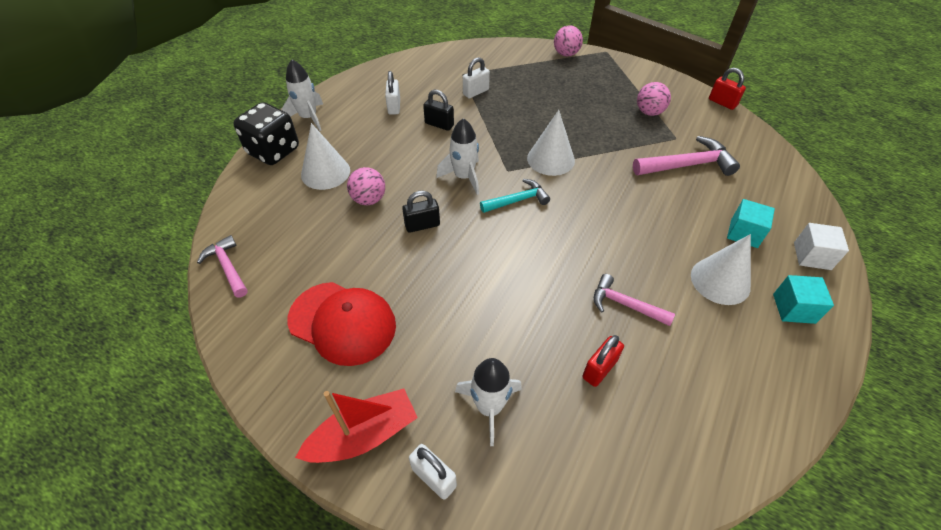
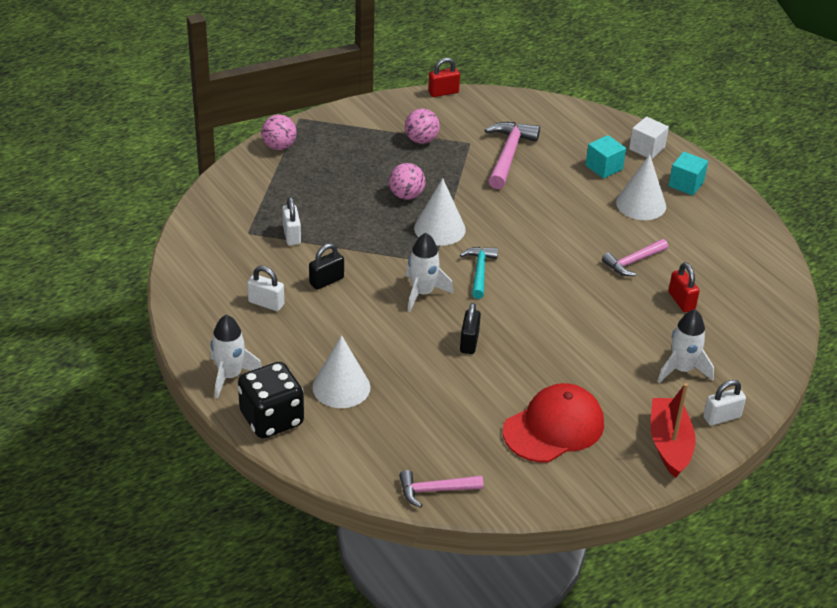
camera: 65 degrees left, 10 degrees down
(369, 199) = (408, 367): pink ball -> pink ball (406, 195)

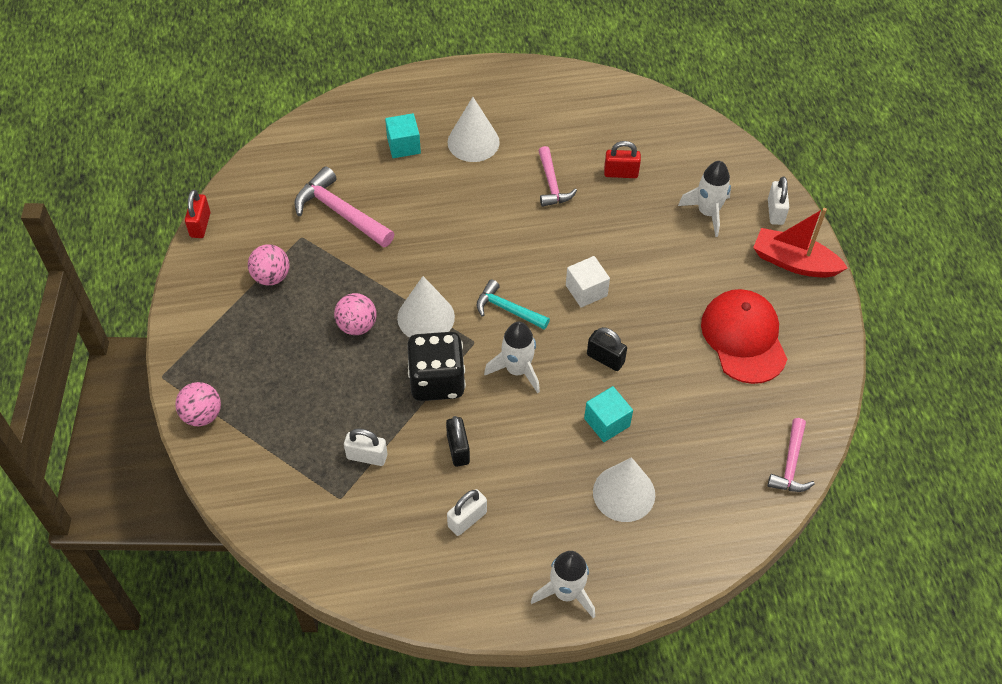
camera: 65 degrees left, 15 degrees up
(271, 419) = (645, 573): black dice -> black dice (437, 381)
(647, 148) = (394, 101): white cube -> white cube (586, 290)
(686, 184) = (462, 96): turquoise cube -> turquoise cube (607, 422)

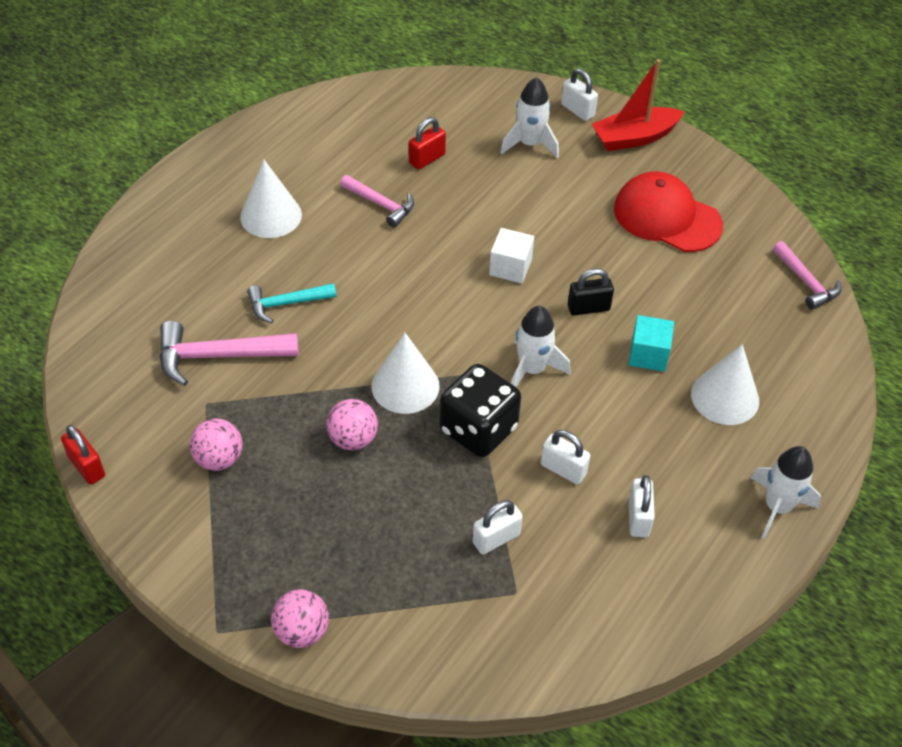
camera: 45 degrees left, 5 degrees down
(403, 145) = (209, 260): turquoise cube -> none
(458, 449) = (563, 469): black padlock -> white padlock
(507, 309) = (466, 328): turquoise hammer -> turquoise hammer (286, 303)

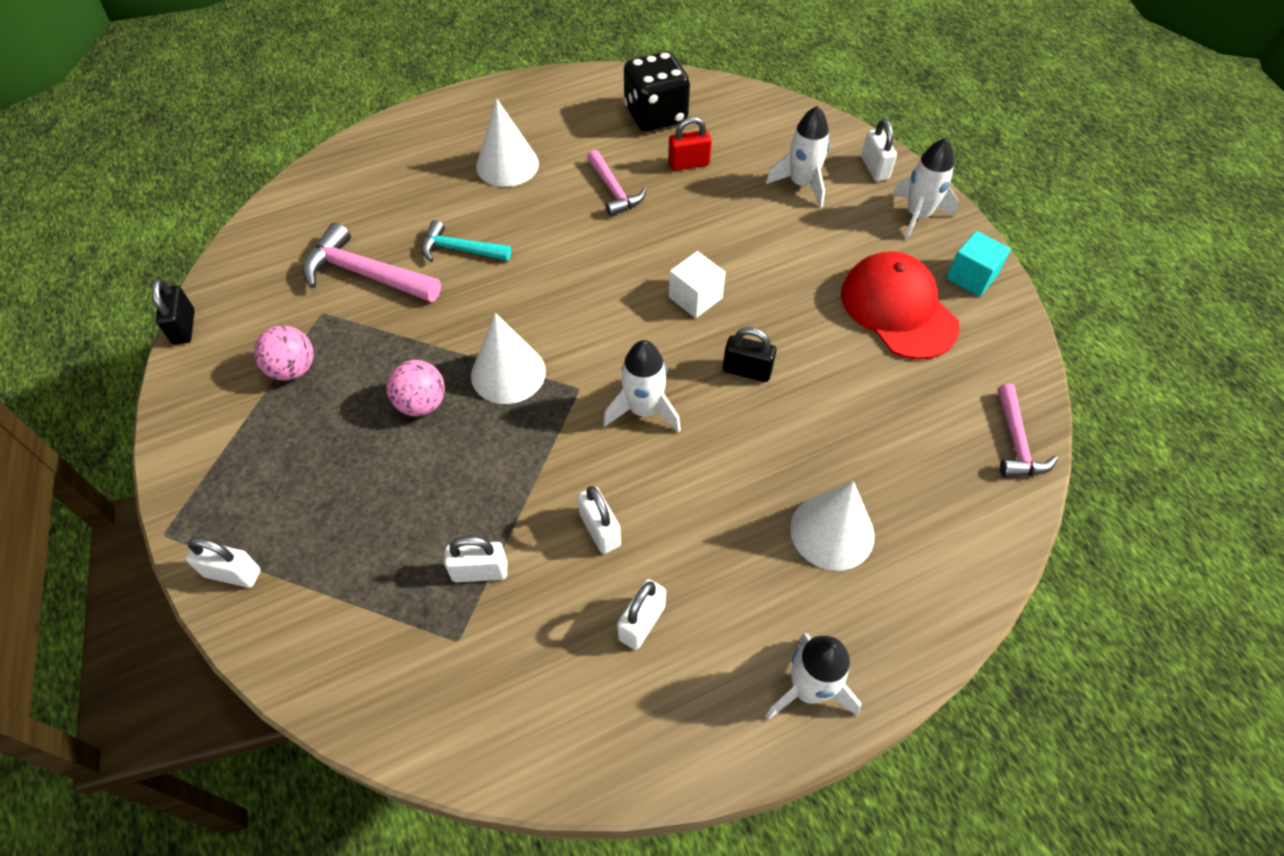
camera: 30 degrees right, 5 degrees up
(87, 467) = (184, 327): red padlock -> black padlock
(302, 631) = (233, 573): pink ball -> white padlock
(478, 429) = (545, 448): black dice -> black dice (655, 115)
(634, 138) = (918, 215): red boat -> white rocket
(648, 355) = (777, 447): turquoise cube -> turquoise cube (971, 277)

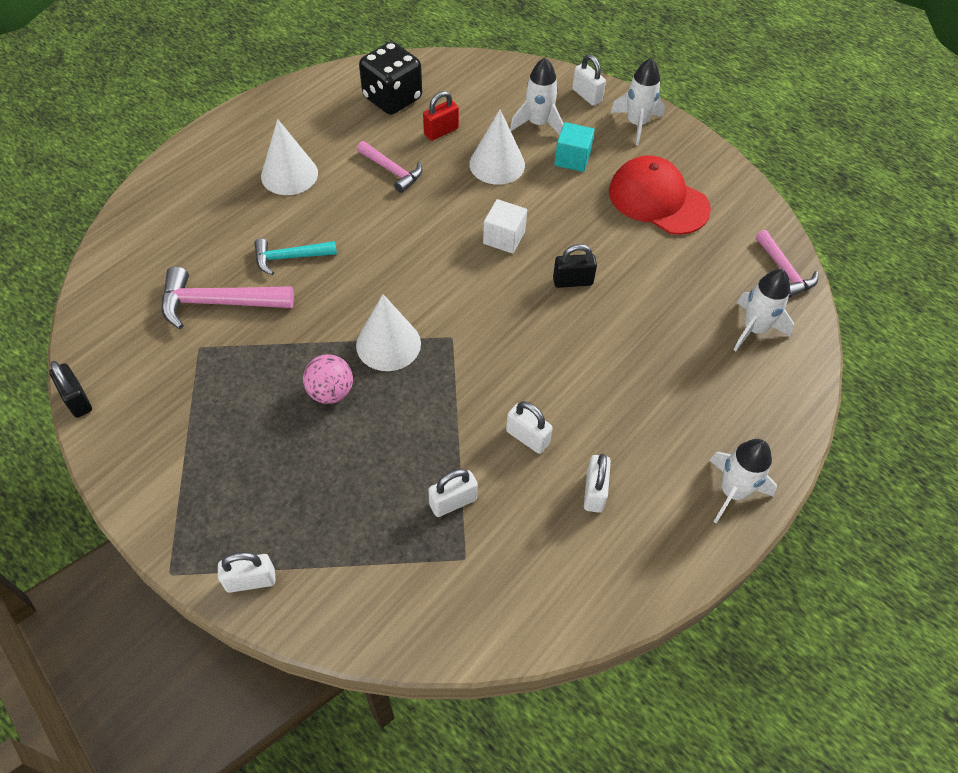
camera: 25 degrees left, 0 degrees up
(293, 369) = (201, 402): pink ball -> none
(643, 410) = (511, 337): white rocket -> white rocket (754, 329)
(832, 531) = (693, 377): white cone -> white cone (497, 164)
(971, 277) = (697, 159): turquoise cube -> turquoise cube (572, 158)

